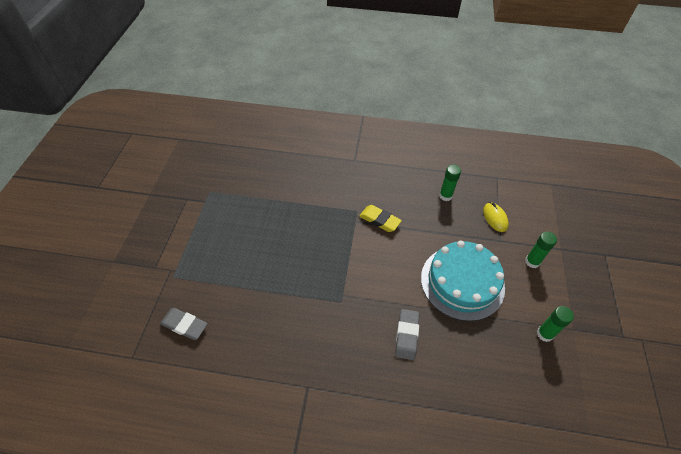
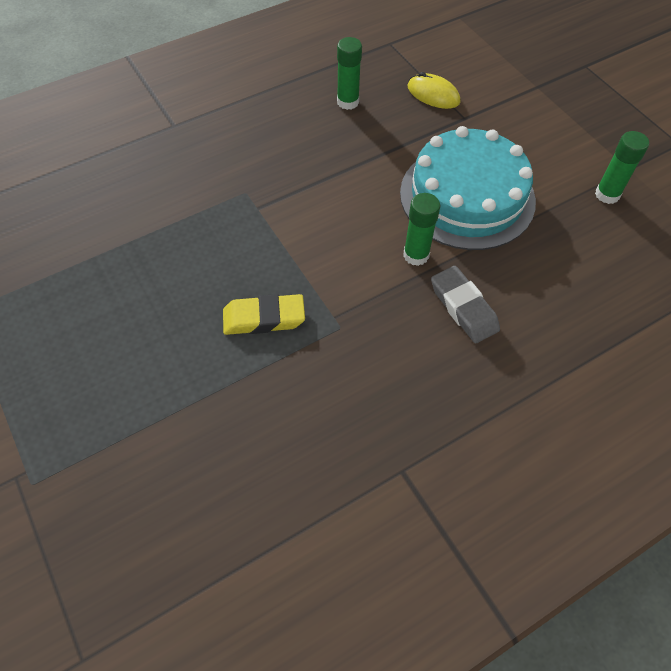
camera: 40 degrees left, 5 degrees up
(184, 325) = (129, 538): grey eraser -> none
(379, 220) = (290, 186): yellow eraser -> yellow eraser (264, 318)
(532, 262) = (521, 121): green glue stick -> green glue stick (416, 255)

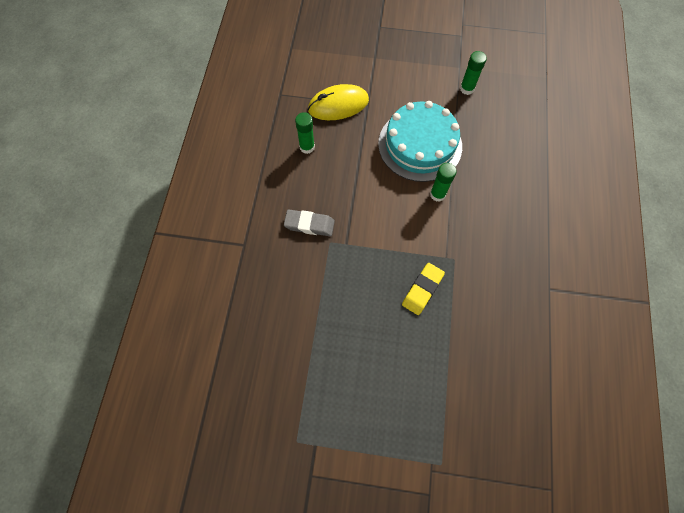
camera: 50 degrees left, 10 degrees up
(433, 94) = (338, 105): yellow mouse -> yellow mouse, size x1.61
(463, 308) = (483, 198): grey eraser -> grey eraser (309, 224)

